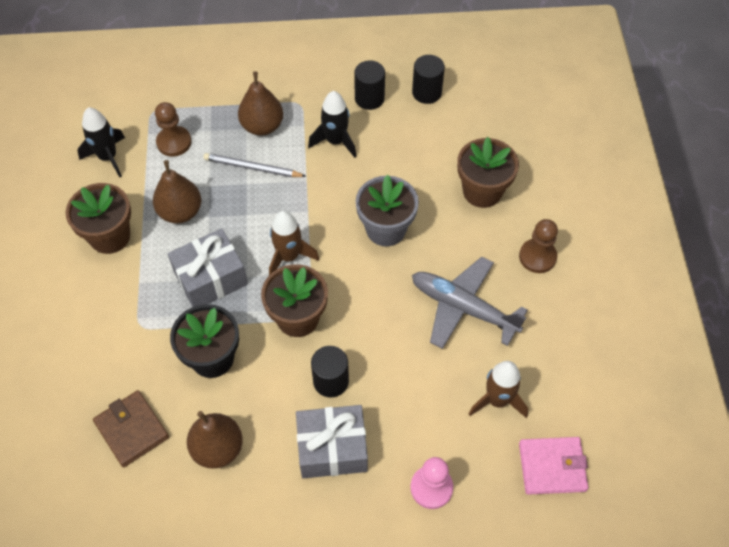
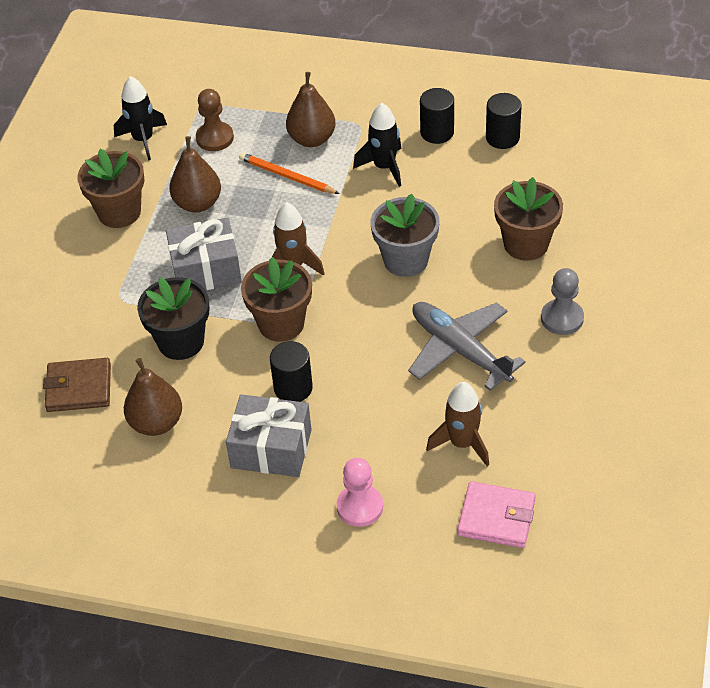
camera: 20 degrees right, 10 degrees down
(132, 430) = (79, 388): brown wallet -> brown wallet turned 75 degrees counterclockwise
(252, 168) = (286, 176): grey pencil -> orange pencil
(537, 257) = (562, 318): brown pawn -> grey pawn

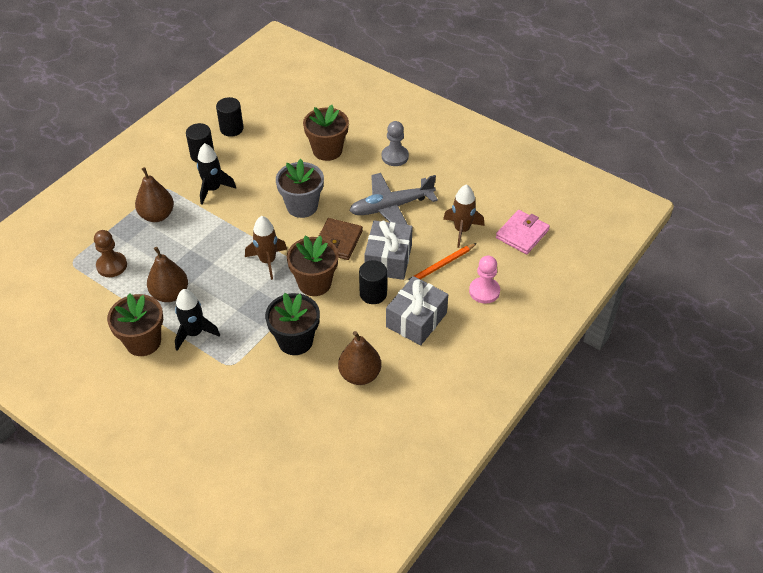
camera: 70 degrees left, 0 degrees up
(79, 388) = (300, 412): brown wallet -> brown wallet (338, 241)
(143, 140) = (78, 307): black rocket -> black rocket (194, 333)
(206, 270) = (238, 308): grey gift -> grey gift (388, 259)
(286, 176) = (182, 239): orange pencil -> orange pencil (440, 266)

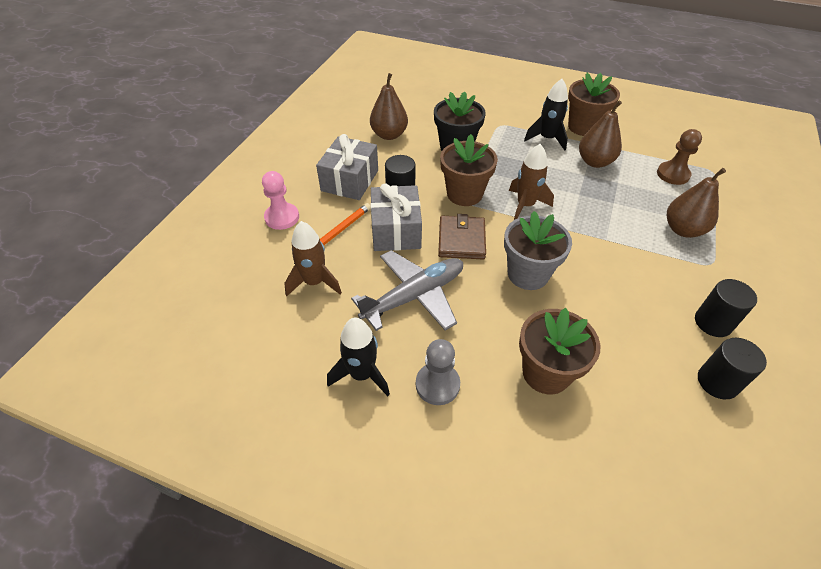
camera: 165 degrees right, 0 degrees up
(213, 189) = (652, 274): black rocket -> black rocket (361, 374)
(522, 234) = (234, 292): pink wallet -> none

